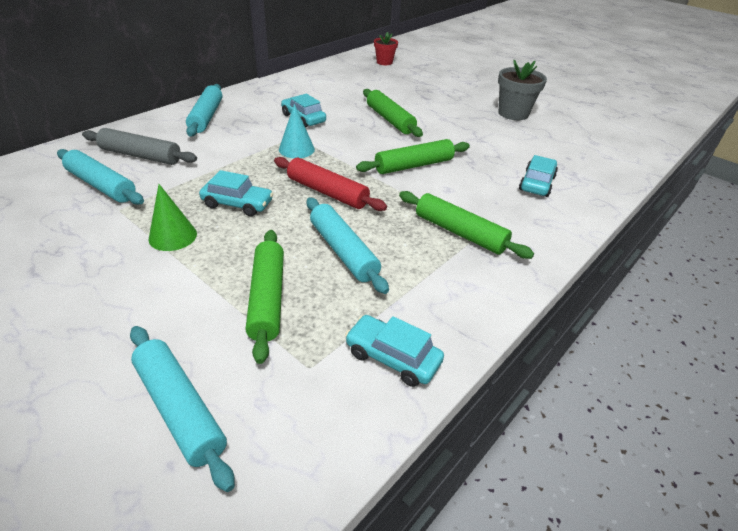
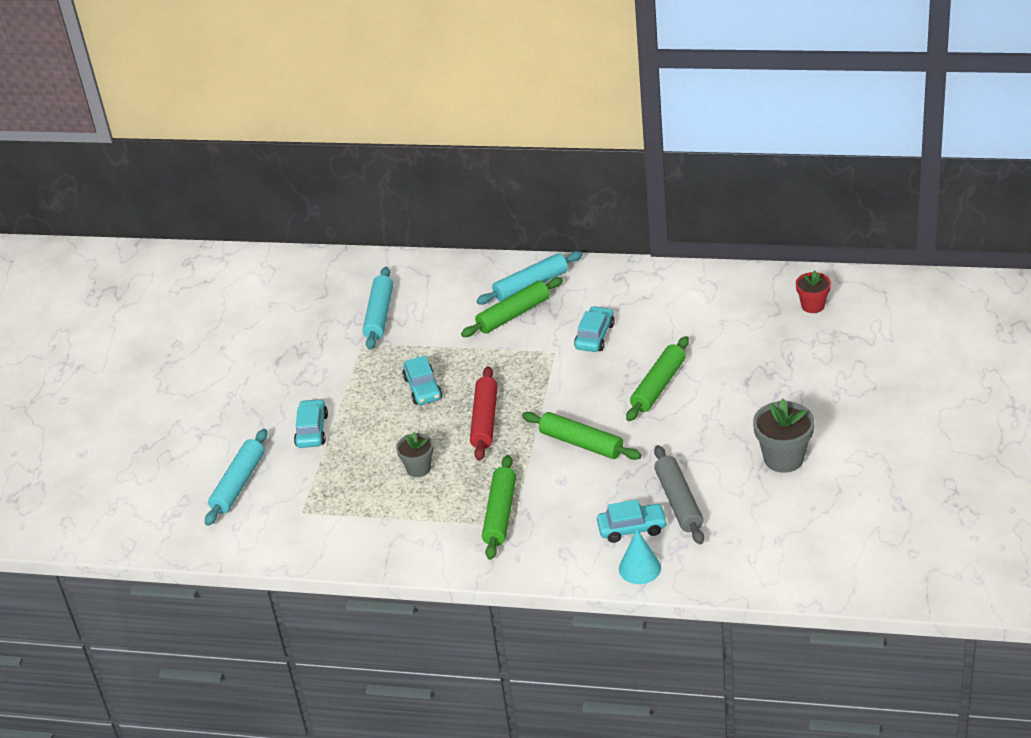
camera: 65 degrees right, 0 degrees up
(141, 156) = (434, 301): grey rolling pin -> grey rolling pin (679, 501)
(173, 236) = (359, 386): green cone -> none
(267, 298) = (341, 463): green rolling pin -> green rolling pin (513, 314)
(296, 149) = (533, 366): turquoise cone -> turquoise cone (639, 568)
(343, 251) = (418, 468): turquoise rolling pin -> grey flower pot
(392, 357) = (338, 540): turquoise car -> turquoise car (312, 430)

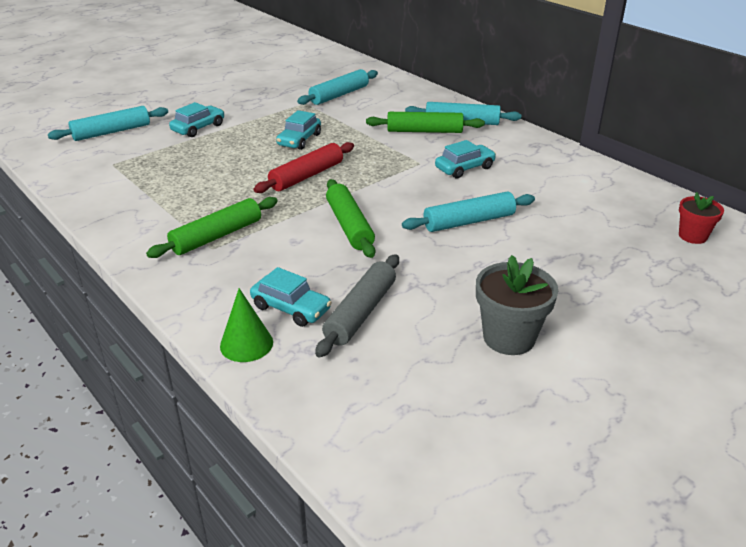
camera: 35 degrees right, 5 degrees down
(418, 468) = (218, 179): grey flower pot -> none
(639, 568) = (246, 344): turquoise cone -> green cone
(658, 386) = (469, 221): green rolling pin -> turquoise rolling pin

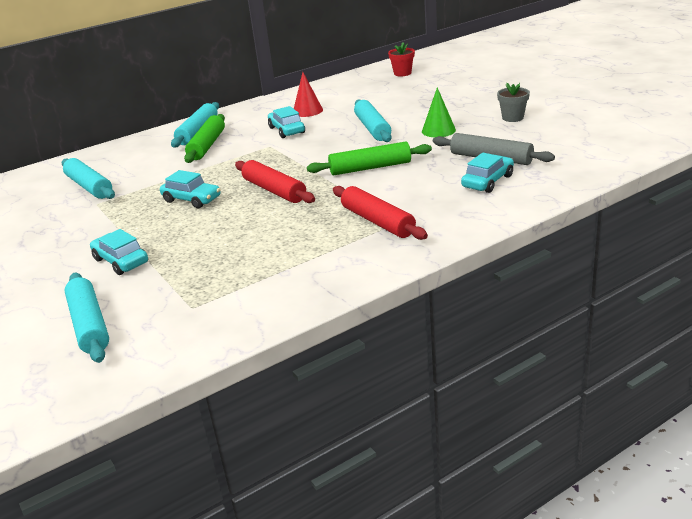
camera: 80 degrees left, 5 degrees down
(217, 236) = (378, 221): green rolling pin -> red rolling pin
(246, 344) = (534, 193): green cone -> green cone (438, 130)
(509, 337) = (512, 118): grey flower pot -> grey flower pot, size x0.63
(527, 175) = (307, 111): none -> red cone

